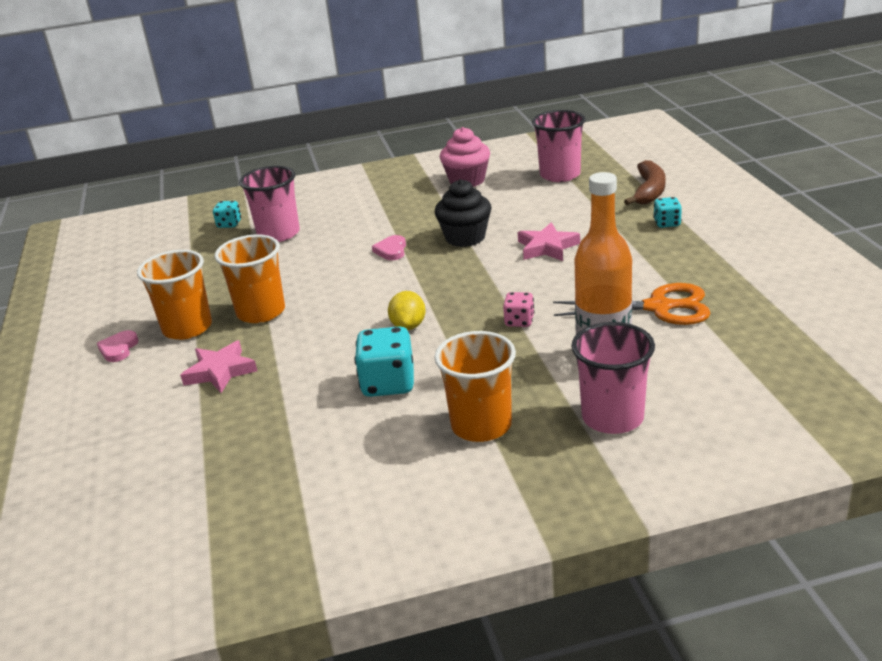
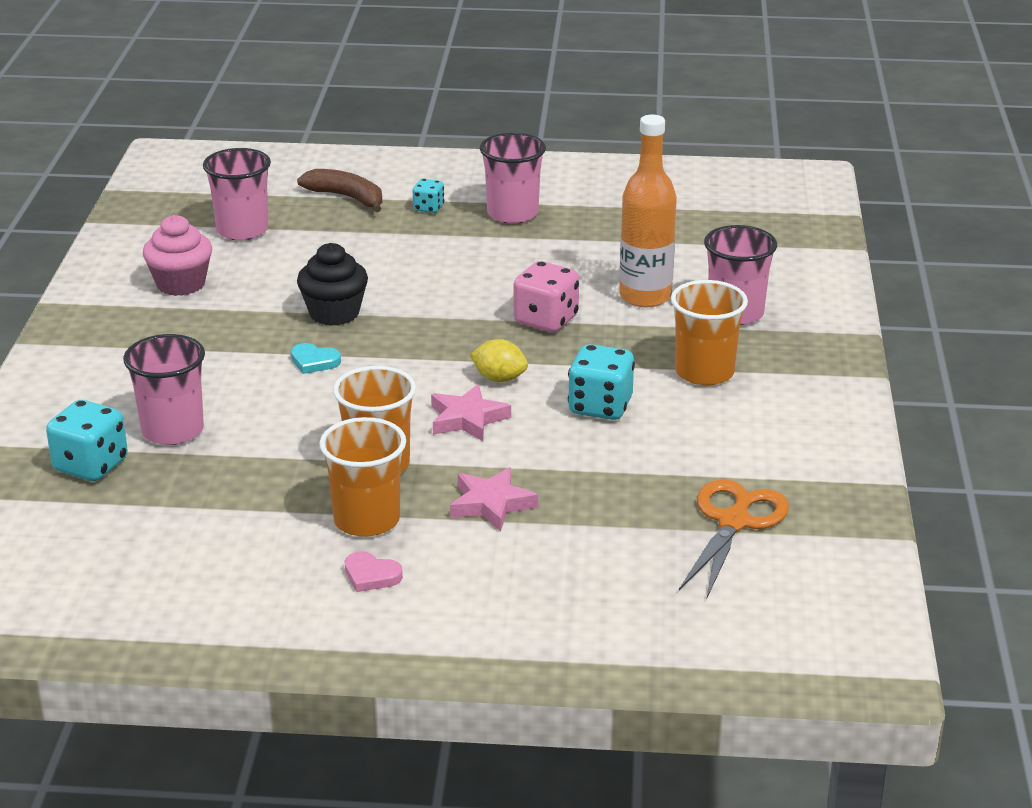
camera: 75 degrees left, 0 degrees up
(229, 224) = (91, 466): turquoise dice -> turquoise dice, size x1.79
(391, 250) = (314, 361): pink heart -> turquoise heart
(519, 321) = (546, 320): pink dice -> pink dice, size x1.79
(547, 247) = (410, 275): pink star -> pink star (467, 419)
(659, 307) = (583, 252): orange scissors -> orange scissors (734, 522)
(697, 258) = (512, 214): none -> pink cup

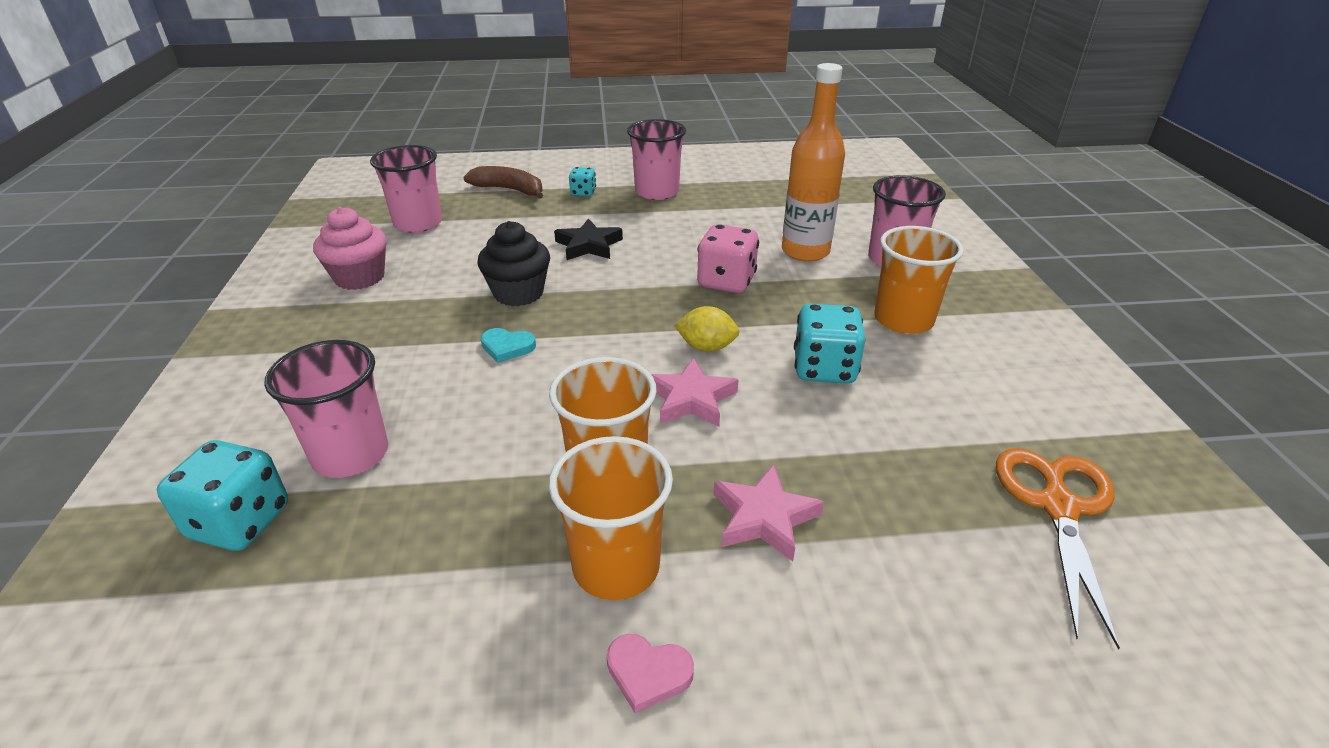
camera: 10 degrees left, 5 degrees up
(417, 270) = (588, 245): none -> black star

